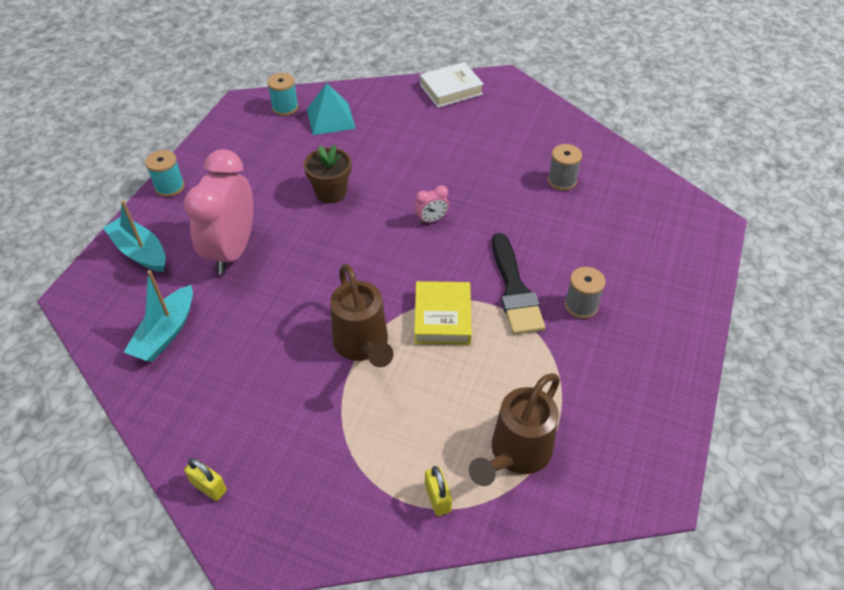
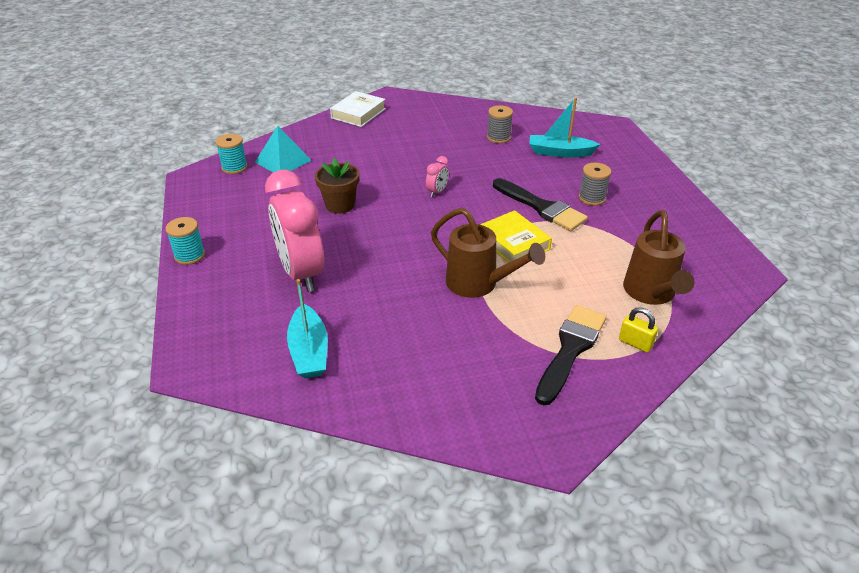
camera: 35 degrees left, 10 degrees down
(140, 252) = (216, 309): turquoise boat -> turquoise boat (559, 152)
(209, 487) = (470, 428): yellow padlock -> none
(370, 465) = (570, 349): none -> black brush

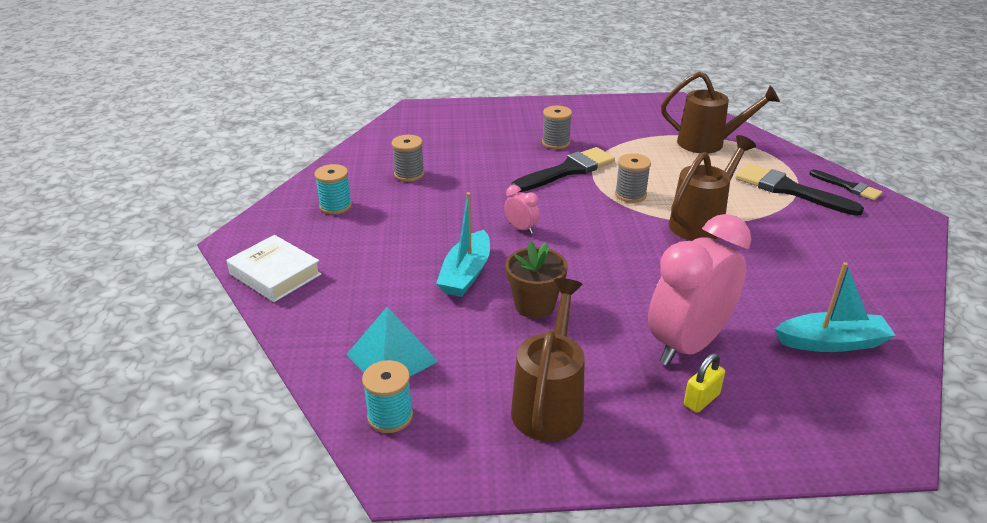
camera: 80 degrees left, 5 degrees down
(189, 255) = (647, 462): turquoise spool -> turquoise spool (335, 206)
(241, 217) = (549, 404): none -> brown watering can
(301, 273) = (688, 344): pink clock -> pink clock turned 150 degrees clockwise
(513, 243) = (630, 194): yellow book -> grey spool
(559, 152) = (460, 144): turquoise boat -> turquoise boat (466, 274)
(602, 401) = (848, 187): none -> black brush
(635, 343) = (774, 161): yellow padlock -> yellow padlock (701, 399)

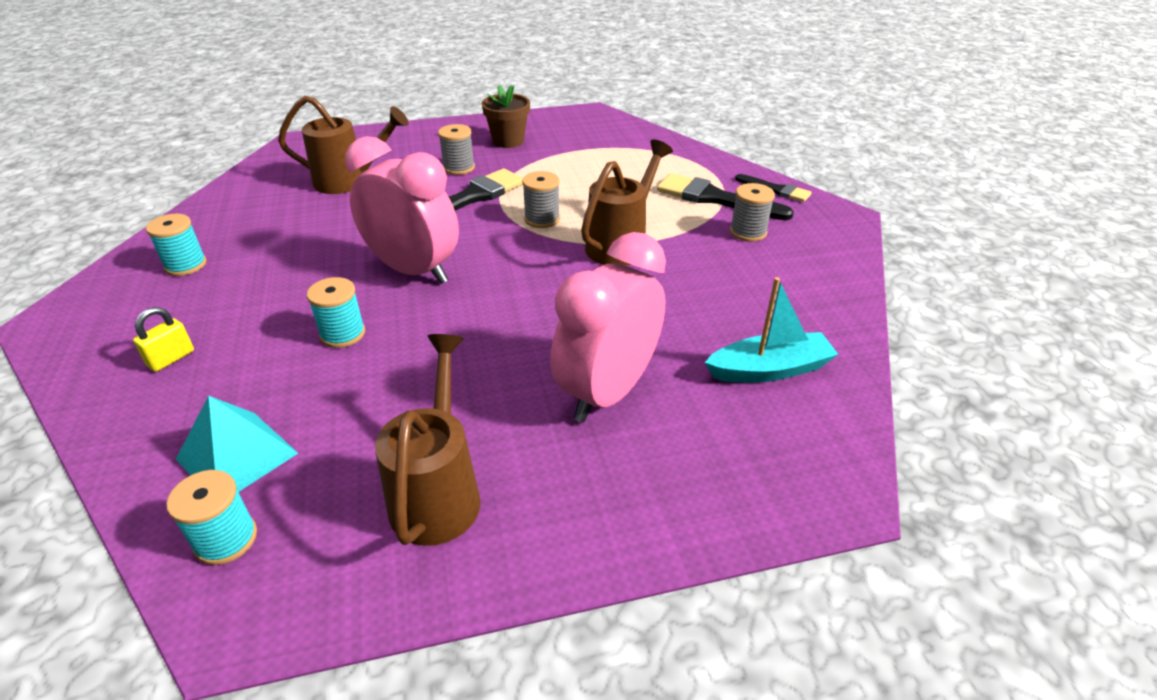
camera: 10 degrees left, 5 degrees up
(275, 274) = (93, 361): white book -> none
(409, 174) = (282, 218): grey spool -> grey spool (748, 232)
(466, 274) = (342, 334): turquoise boat -> turquoise spool
(521, 228) = (414, 271): pink clock -> pink clock, size x2.47
(534, 305) = (425, 364): brown flower pot -> brown flower pot (508, 141)
(701, 399) = (624, 461): yellow padlock -> yellow padlock (171, 358)
(708, 143) = (627, 155): brown watering can -> brown watering can (349, 181)

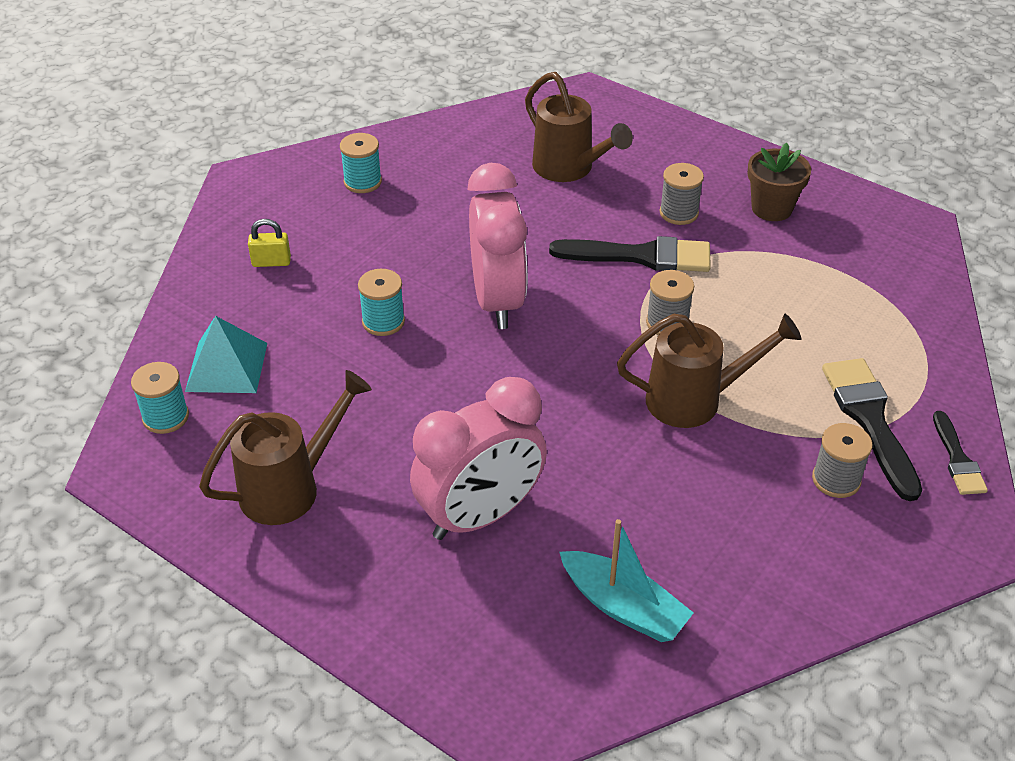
camera: 50 degrees right, 5 degrees up
(607, 392) = (480, 515): pink clock -> pink clock turned 150 degrees clockwise

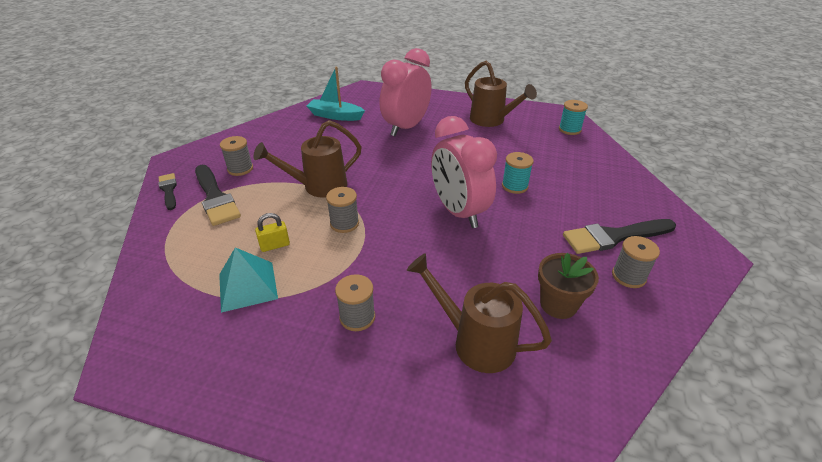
camera: 160 degrees right, 5 degrees down
(227, 367) = (569, 151): turquoise pyramid -> turquoise pyramid (247, 286)
(271, 262) = (614, 202): yellow padlock -> yellow padlock (275, 245)
(289, 487) = (491, 120): brown watering can -> brown watering can turned 75 degrees counterclockwise
(362, 182) = (628, 276): turquoise spool -> grey spool
(641, 256) = (377, 267): black brush -> black brush (614, 237)
(771, 208) = (271, 347): brown flower pot -> brown flower pot (558, 304)

